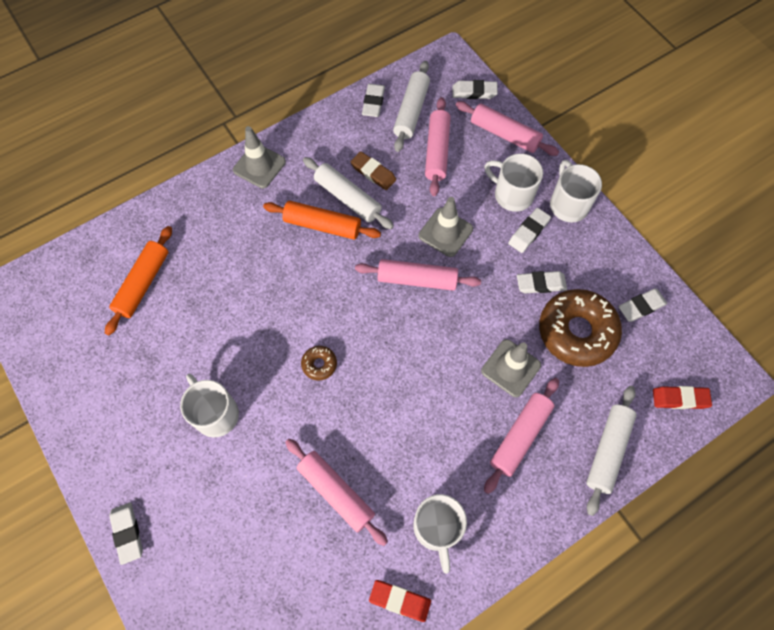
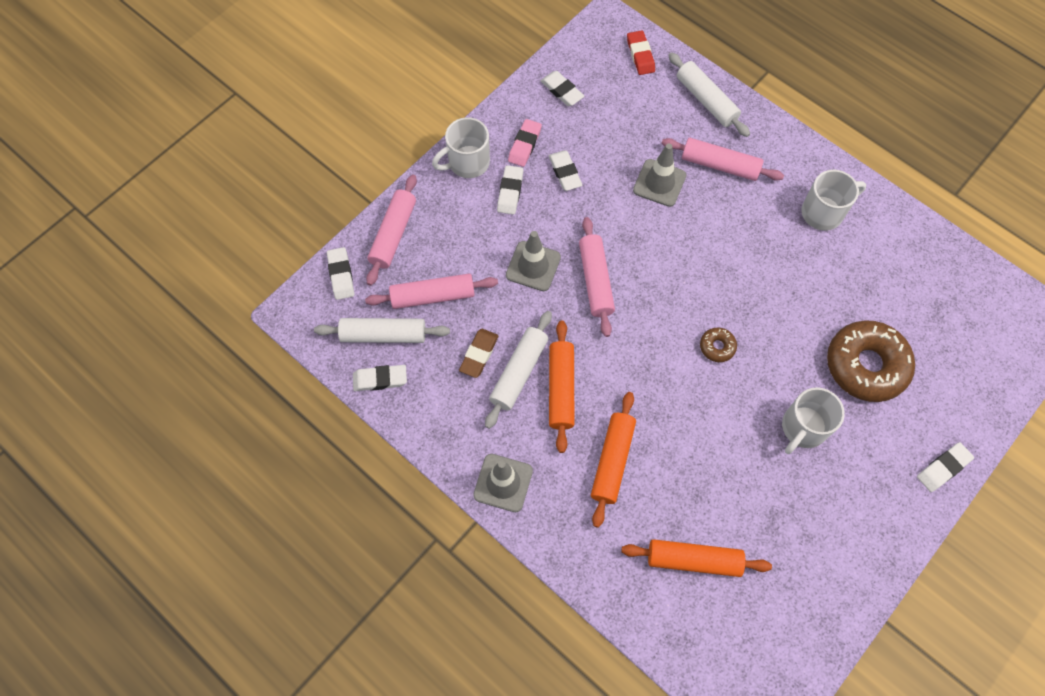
camera: 105 degrees left, 0 degrees up
(246, 247) = (612, 461): none -> orange rolling pin
(336, 492) = (829, 298): pink rolling pin -> none
(400, 600) = (891, 227): red eraser -> none
(512, 194) = (469, 214): white mug -> none
(528, 232) = (510, 192): white eraser -> white eraser turned 75 degrees clockwise
(576, 332) = (604, 137): brown donut -> brown donut (866, 365)
(579, 256) = (524, 145): none -> pink eraser
(607, 450) = (706, 100): white rolling pin -> white rolling pin turned 45 degrees clockwise

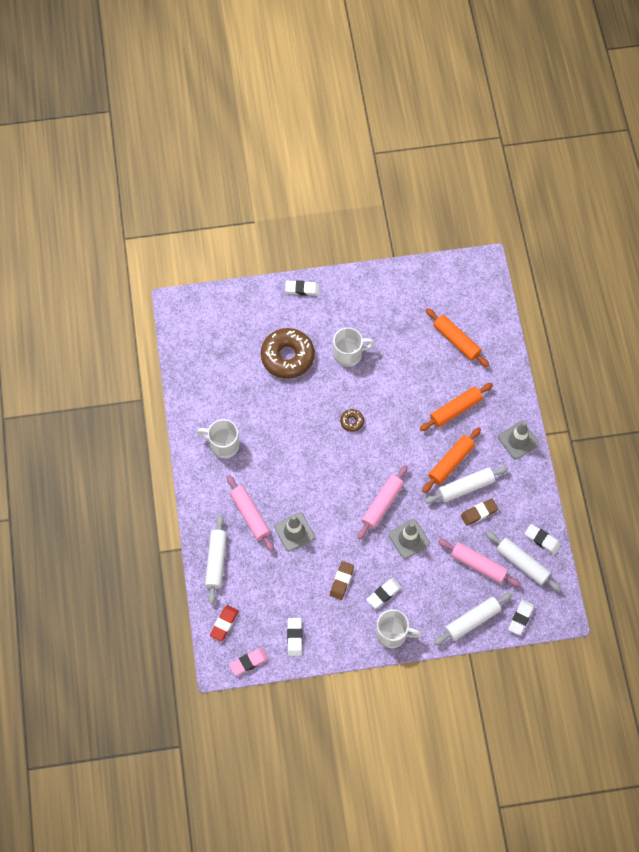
camera: 140 degrees left, 0 degrees up
(393, 234) = (472, 620): pink rolling pin -> white rolling pin
(524, 145) = (349, 618): pink eraser -> pink eraser (249, 662)
(565, 172) = (341, 581): white eraser -> brown eraser

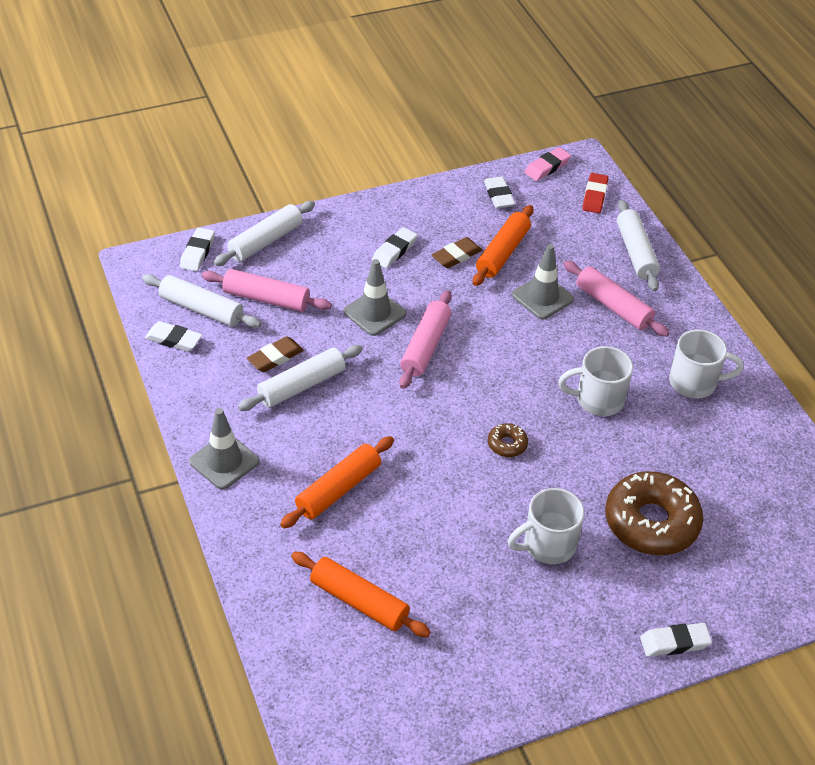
camera: 165 degrees right, 20 degrees down
(341, 581) = (456, 256): brown eraser -> brown eraser turned 45 degrees clockwise
(392, 633) = (371, 215): white mug -> white mug (598, 400)
(451, 462) = (331, 414): orange rolling pin -> orange rolling pin (502, 253)

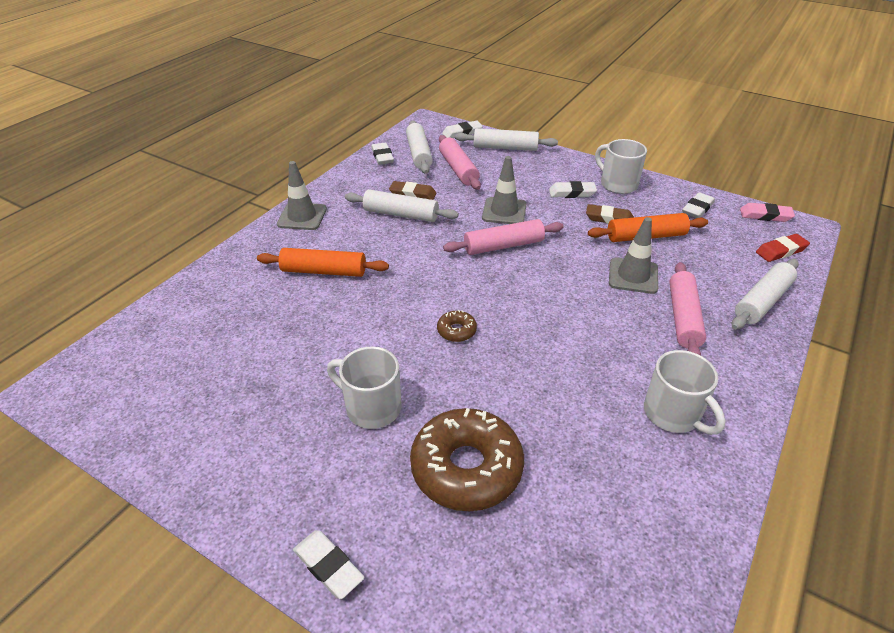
camera: 55 degrees right, 5 degrees down
(359, 601) = (224, 330): orange rolling pin -> none
(598, 400) = (568, 359): white mug -> white mug (617, 184)

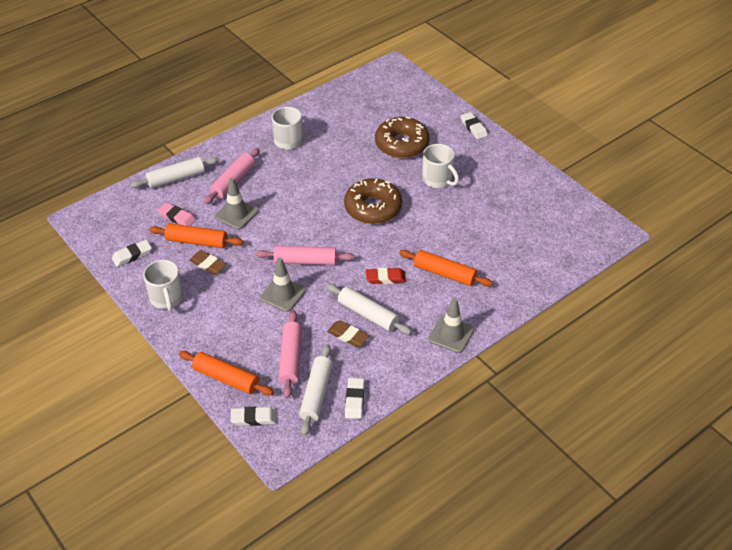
camera: 160 degrees left, 5 degrees up
(456, 330) = (373, 208): brown donut -> brown donut, size x2.29
(505, 148) = (226, 378): white rolling pin -> orange rolling pin
(572, 193) = (213, 299): white eraser -> none
(765, 215) = (91, 235): pink eraser -> pink eraser (177, 217)
(781, 251) = (119, 206): red eraser -> red eraser (385, 278)

